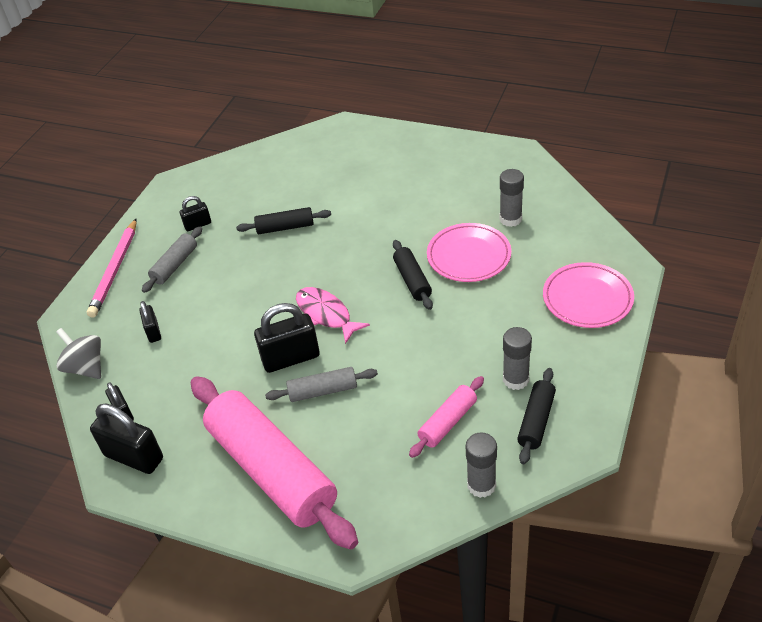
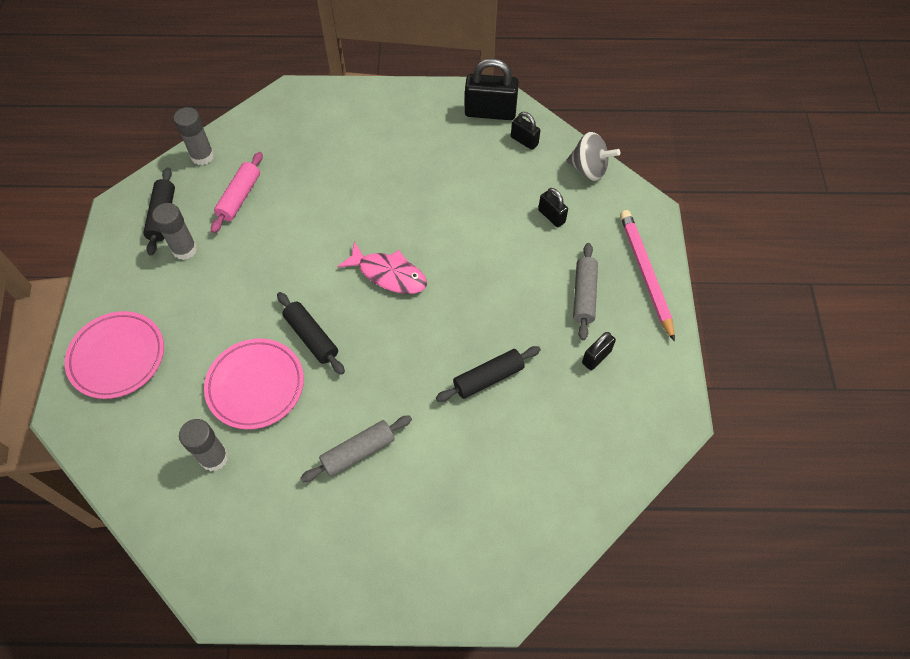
camera: 155 degrees right, 15 degrees up
(272, 470) = (373, 129): pink rolling pin -> none
(291, 358) = (402, 221): black padlock -> none
(323, 391) = (359, 198): grey rolling pin -> grey rolling pin (358, 451)

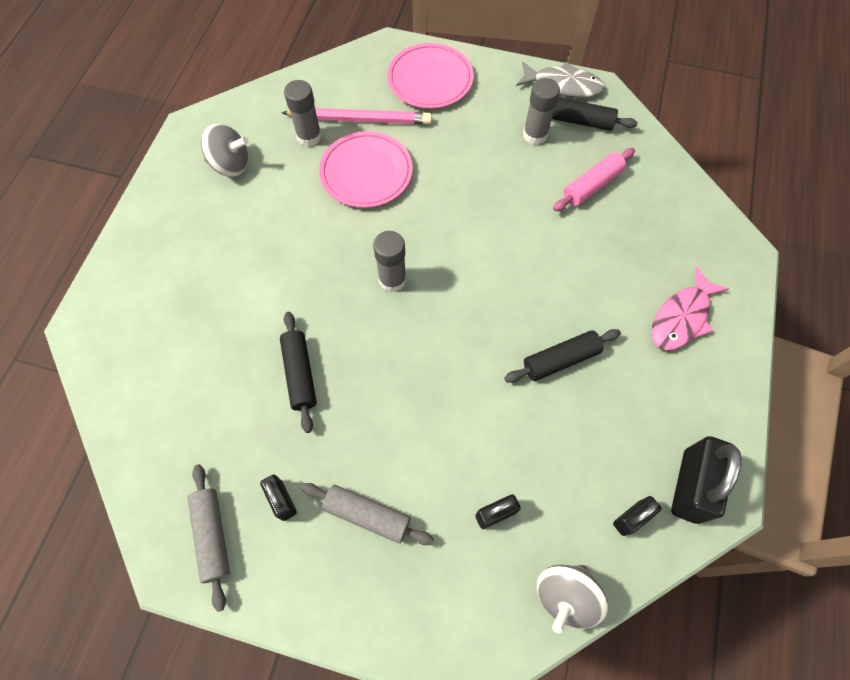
camera: 105 degrees right, 5 degrees up
(116, 236) = (563, 85): none -> grey fish
(202, 156) = (655, 159): grey glue stick -> grey glue stick (392, 280)
(240, 197) = (592, 185): pink rolling pin -> pink rolling pin turned 75 degrees counterclockwise
(267, 529) = (231, 165): none -> grey spinning top
(312, 337) = (403, 224): black rolling pin -> black rolling pin (560, 360)
(358, 451) = (269, 241): grey rolling pin -> grey rolling pin (213, 536)
(388, 274) = (457, 306): pink fish -> pink fish (681, 317)
(645, 273) = (375, 610): pink pencil -> pink pencil (360, 119)

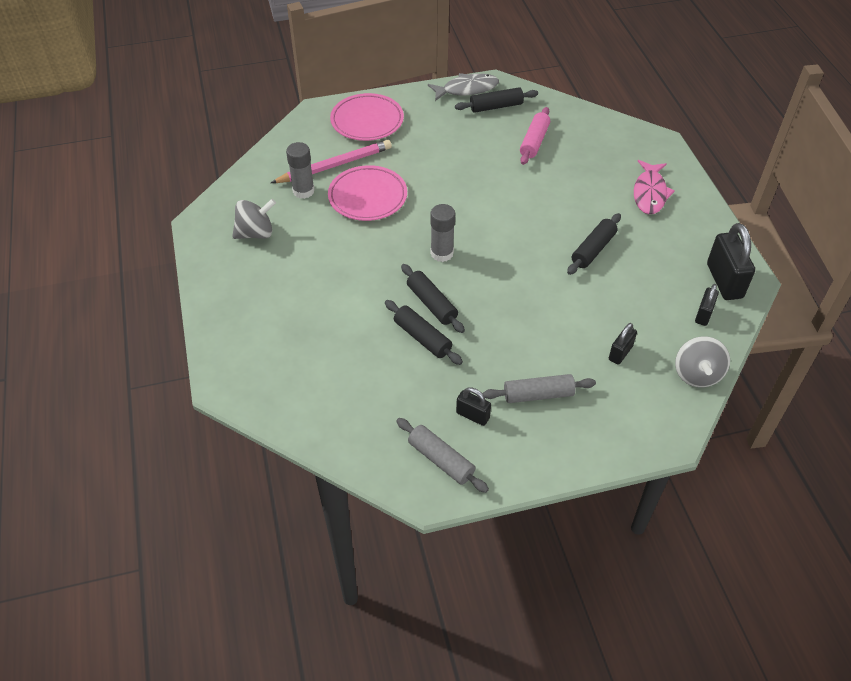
camera: 30 degrees left, 15 degrees down
(338, 337) = (431, 304): none -> black rolling pin
(535, 135) = (471, 126): grey glue stick -> none

